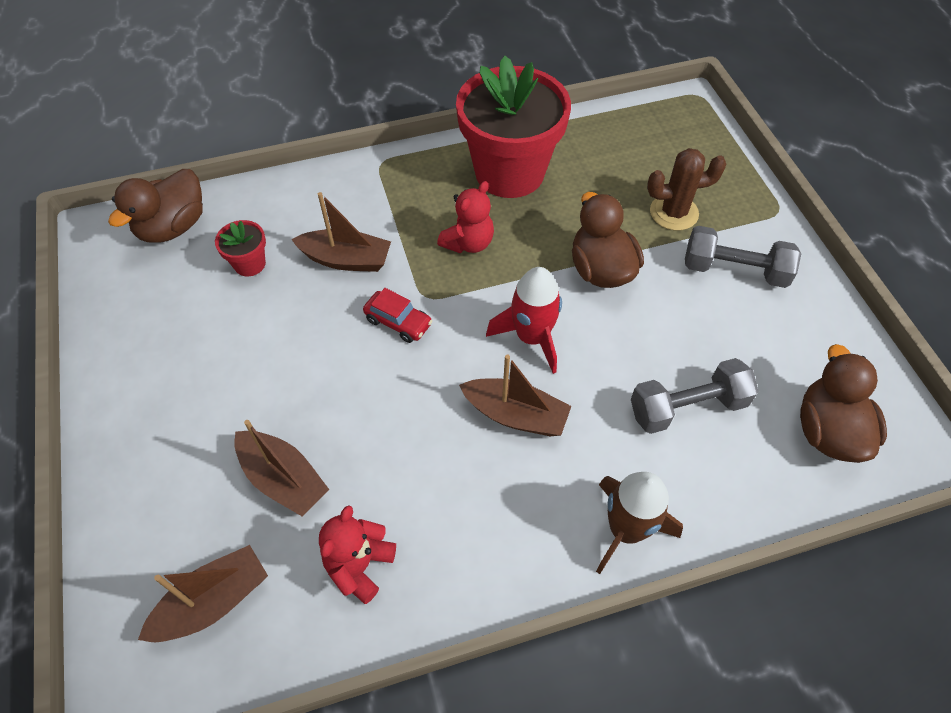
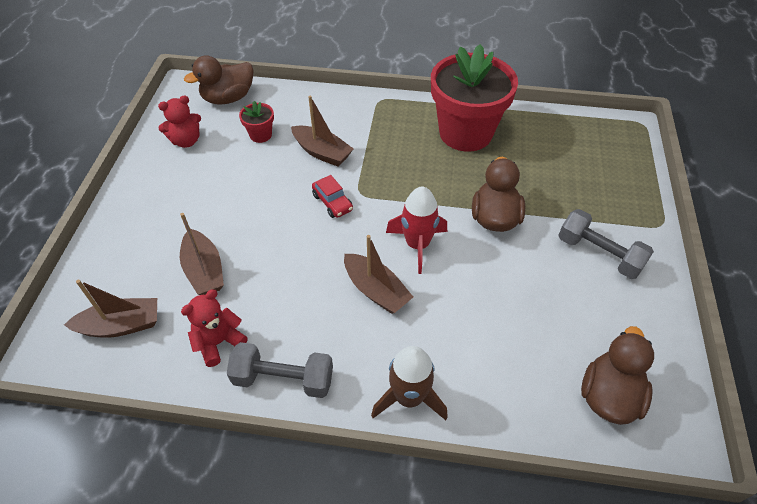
camera: 25 degrees right, 5 degrees down
(468, 243) = (409, 169): red teddy bear -> red teddy bear (186, 141)
(674, 212) = (574, 198): brown cactus -> none
(687, 407) = (504, 334): grey dumbbell -> grey dumbbell (283, 379)

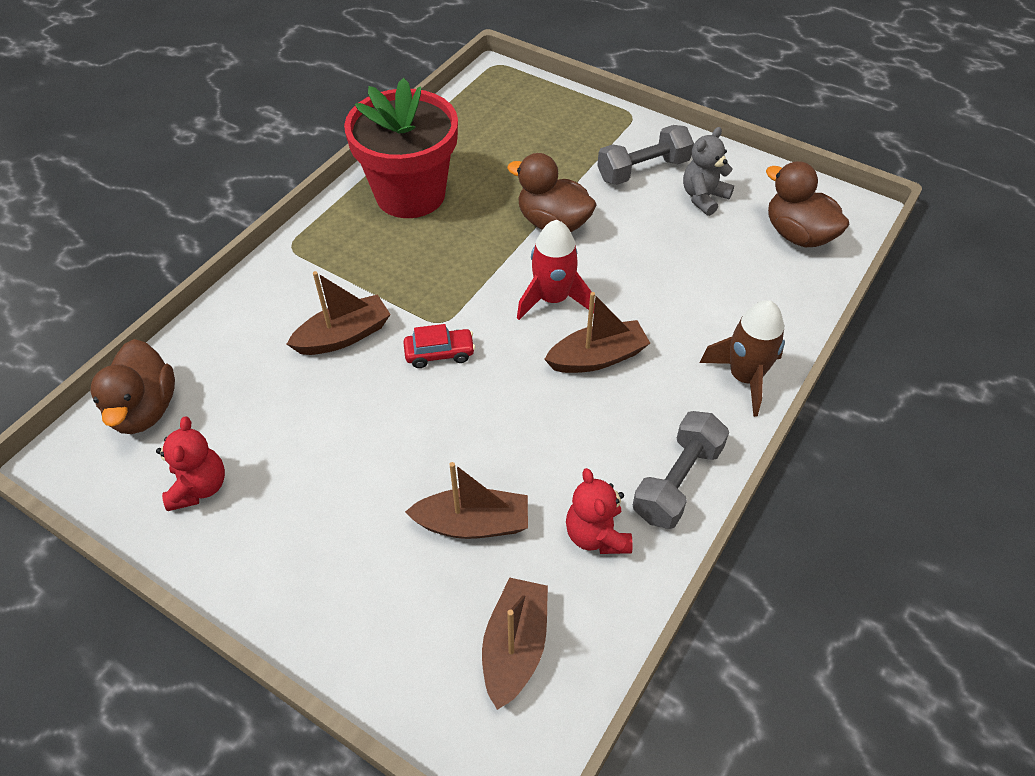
camera: 65 degrees left, 0 degrees up
(260, 135) = (258, 392): red flower pot -> none
(600, 307) = (703, 197): none -> grey teddy bear

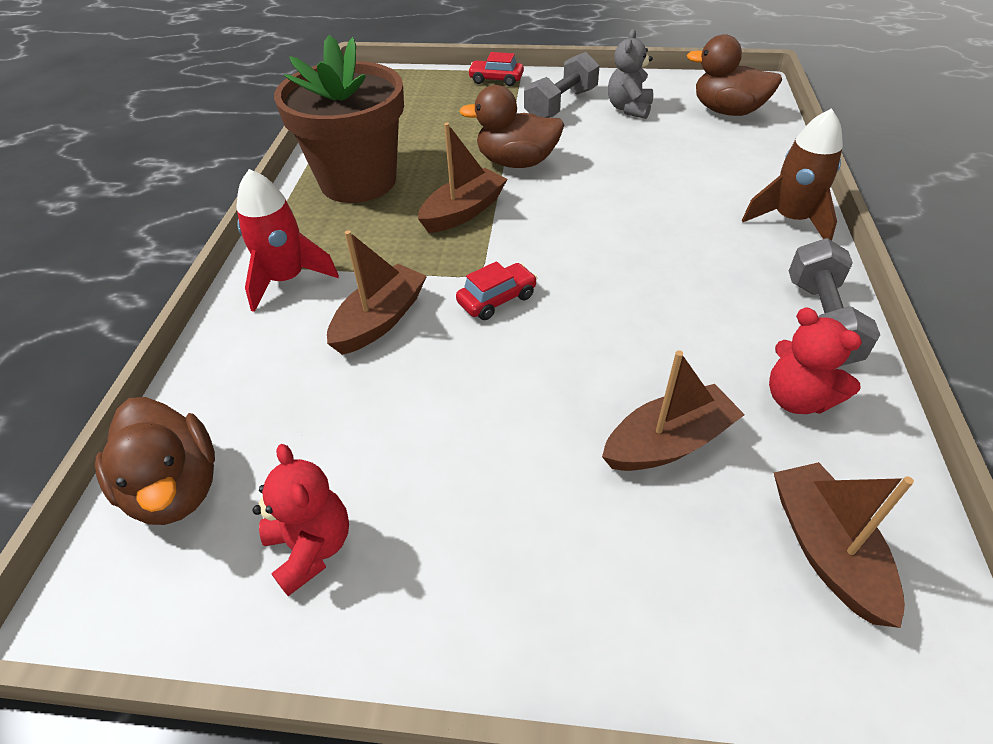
camera: 25 degrees left, 5 degrees down
(410, 194) = (358, 181): red flower pot -> brown flower pot
(553, 299) = (568, 218): red rocket -> red rocket (287, 279)
(597, 357) = (652, 249): brown boat -> brown boat (463, 212)
(606, 117) = (496, 80): none -> red car

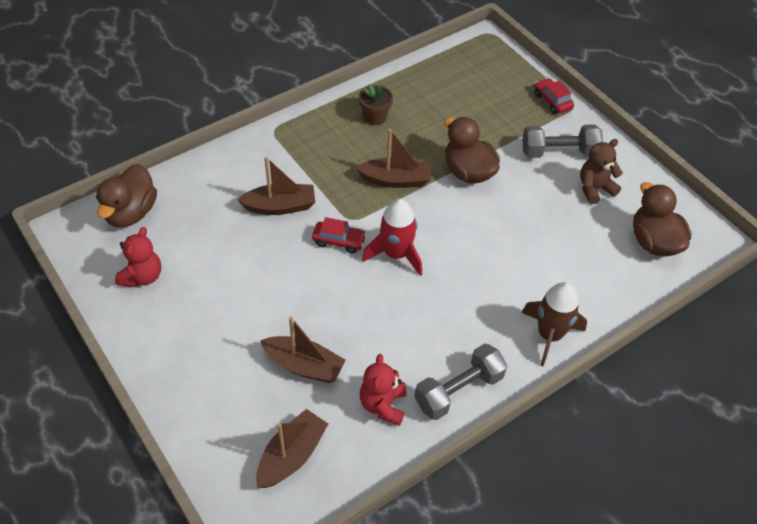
camera: 45 degrees right, 5 degrees up
(287, 279) = (272, 151): red rocket -> red rocket (396, 254)
(358, 181) = (375, 117): brown flower pot -> brown flower pot, size x0.41
(629, 109) = (594, 189): grey teddy bear -> brown teddy bear

